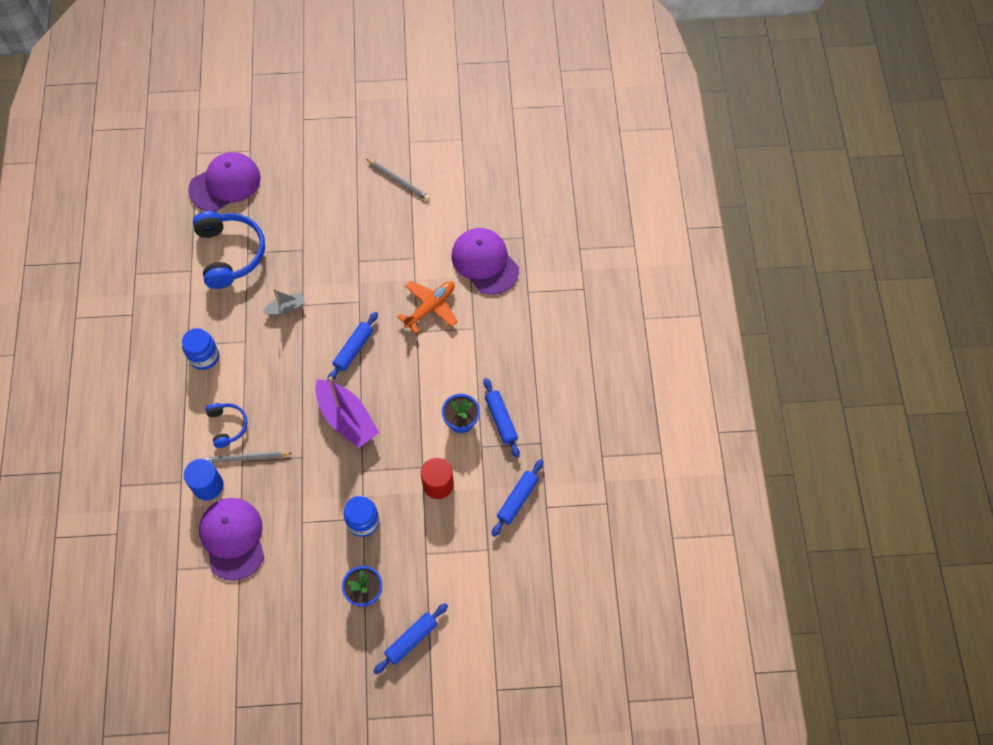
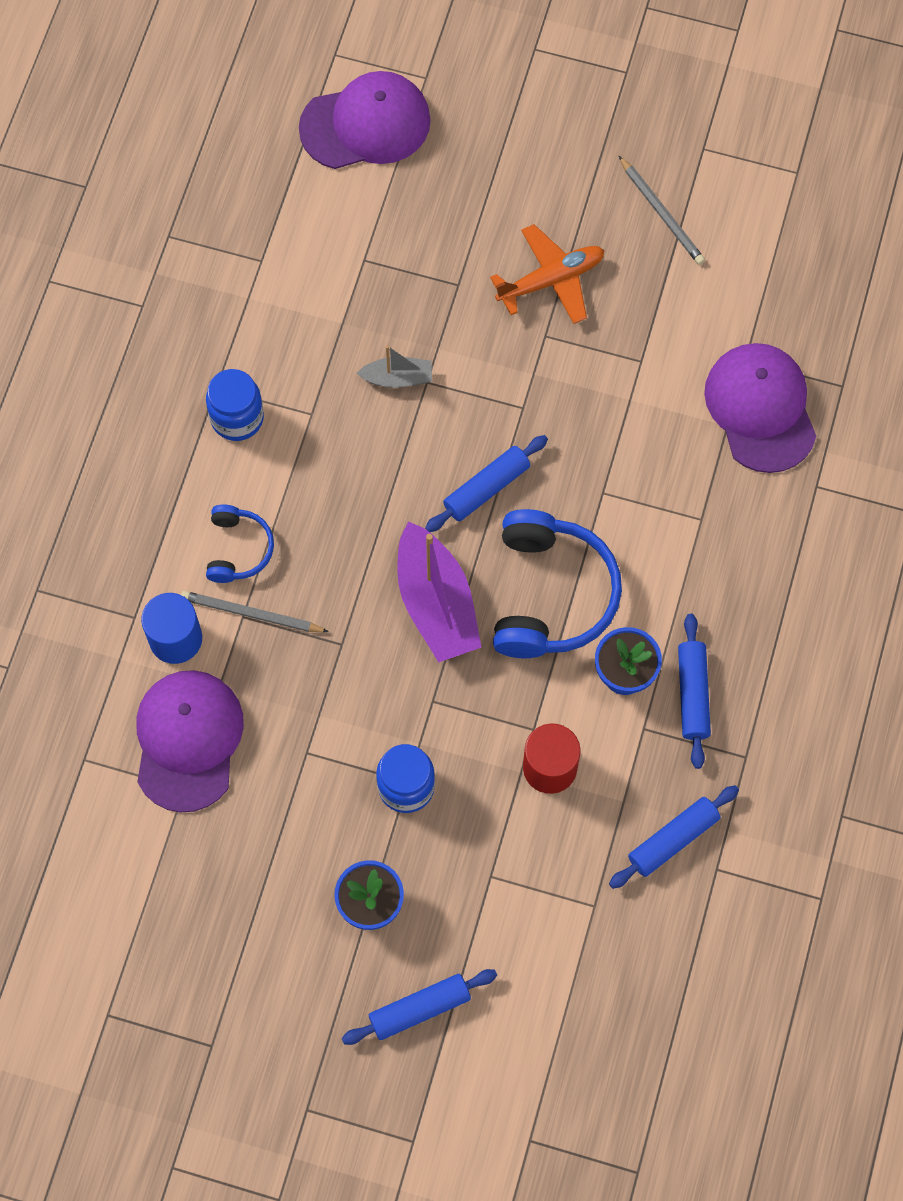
camera: 20 degrees right, 5 degrees up
(230, 253) = (335, 252): blue headphones -> blue headphones (550, 594)
(430, 307) = (640, 458): orange plane -> orange plane (551, 280)

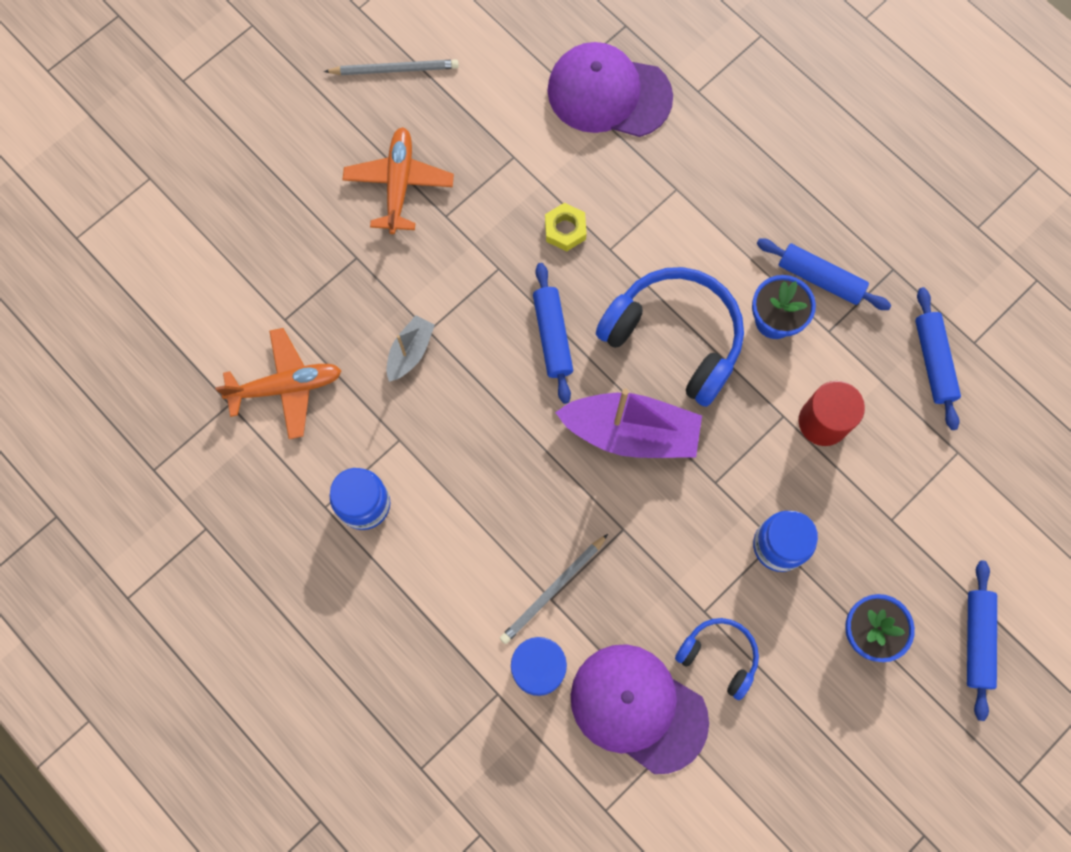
camera: 60 degrees left, 5 degrees up
(238, 549) = (486, 569): blue headphones -> blue headphones (719, 656)
(304, 296) = (286, 386): none -> orange plane
(365, 124) = (159, 249): purple cap -> none
(597, 444) = (565, 230): none -> yellow nut

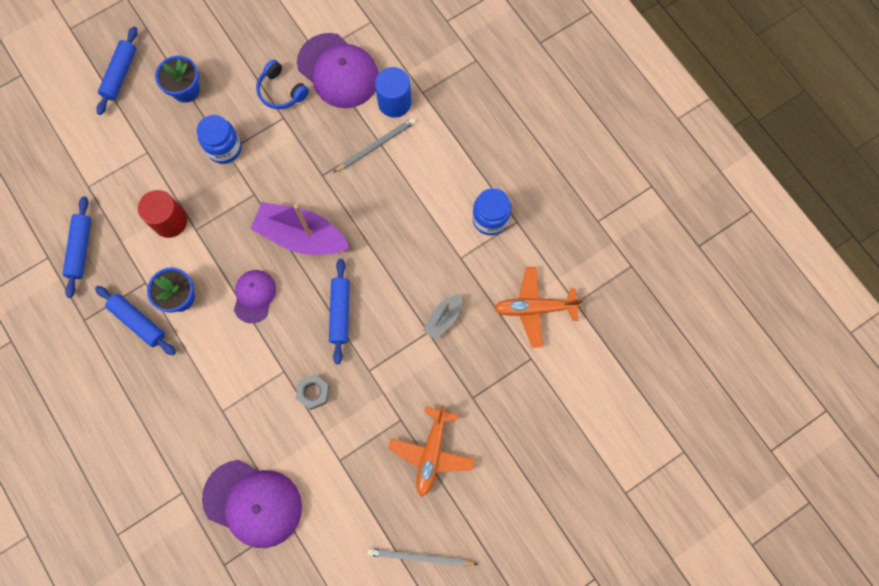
camera: 170 degrees left, 0 degrees up
(565, 230) = (313, 392): yellow nut -> grey nut
(674, 338) = (254, 296): blue headphones -> purple cap

